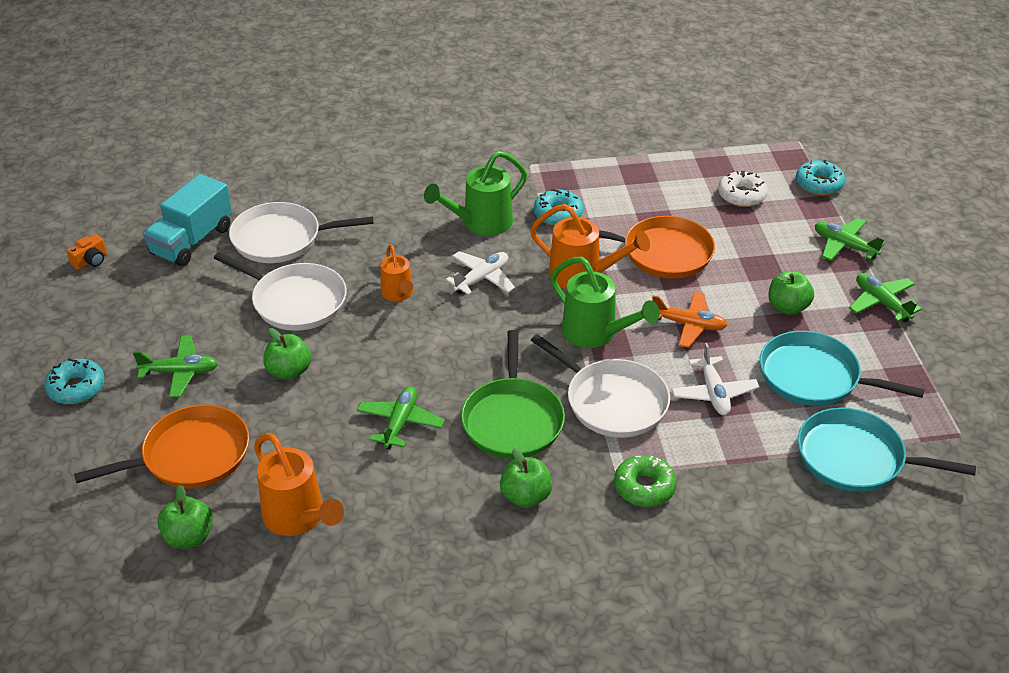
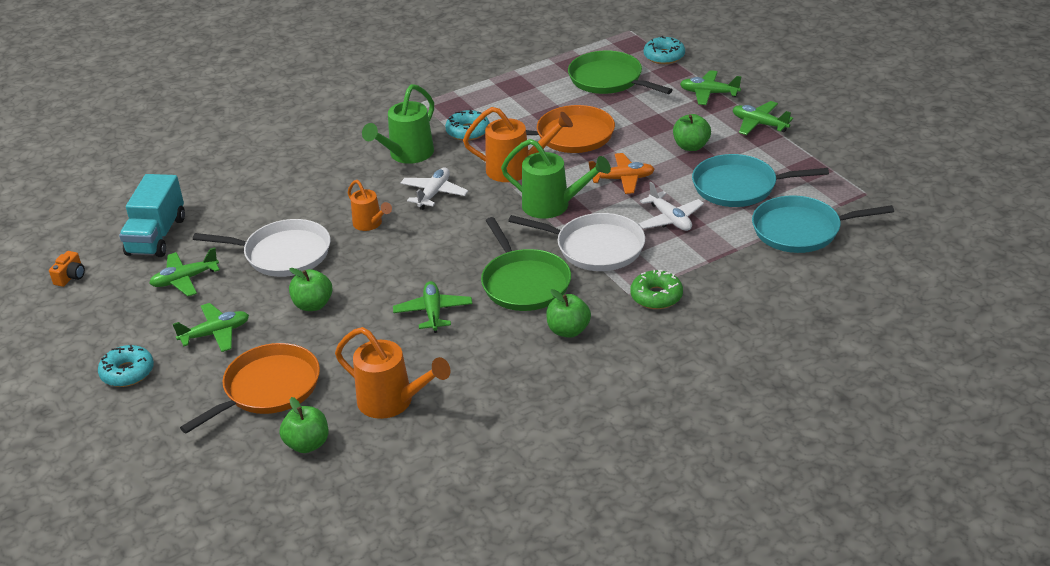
camera: 20 degrees left, 5 degrees down
(188, 299) = (185, 279): none -> green plane
(281, 239) = (238, 212): white pan -> none
(741, 195) = (608, 80): white donut -> green pan

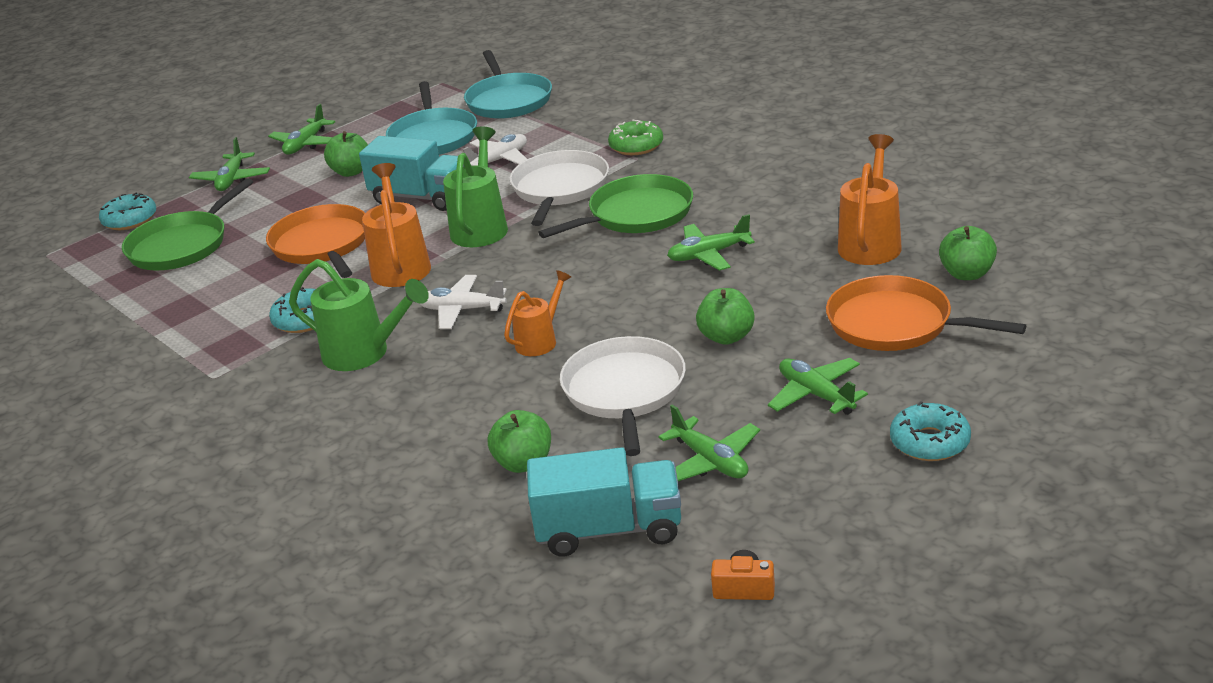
camera: 100 degrees left, 5 degrees down
(568, 330) = (709, 177): green apple -> green apple (524, 463)
(622, 179) = (421, 197): orange plane -> turquoise truck

